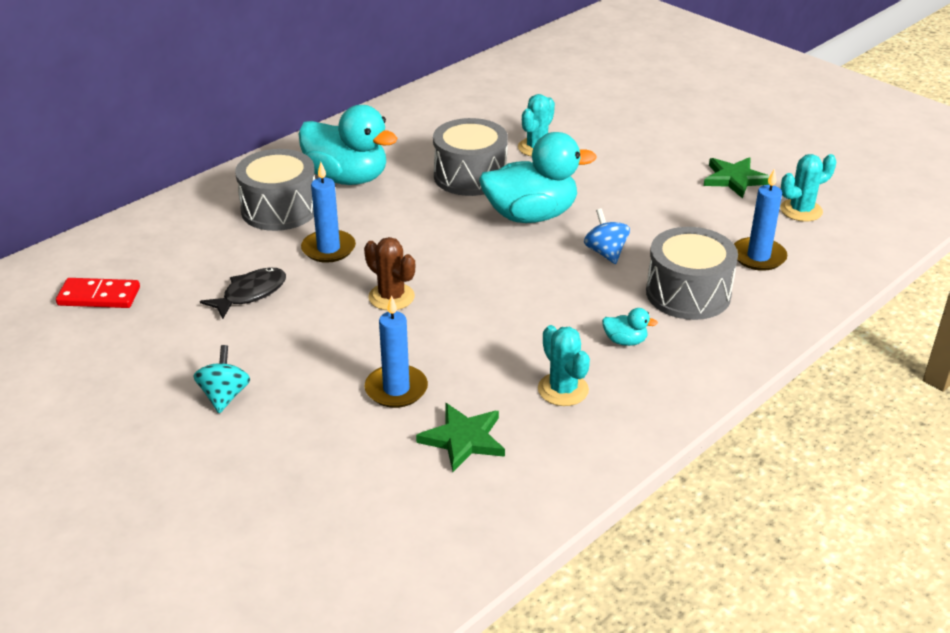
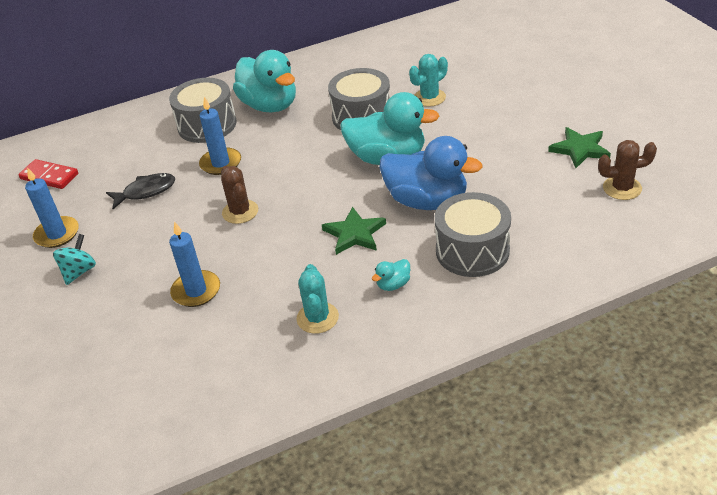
camera: 25 degrees right, 5 degrees up
(463, 439) = (217, 344): green star -> green star (354, 234)
(605, 252) = (427, 201): blue spinning top -> blue duck
(625, 341) = (393, 284): turquoise duck -> turquoise duck turned 105 degrees clockwise
(758, 256) = (555, 226): blue candle -> blue candle (57, 234)
(801, 210) = (622, 188): turquoise cactus -> brown cactus

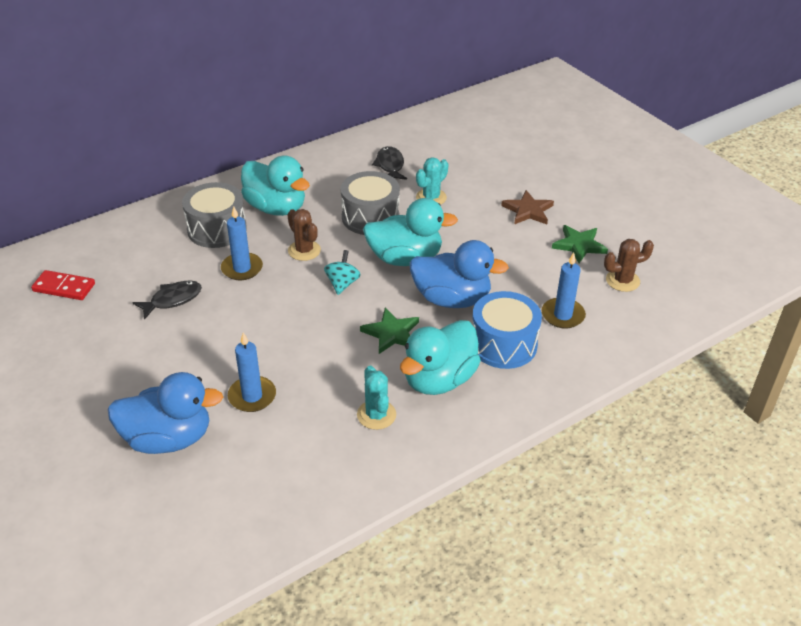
camera: 15 degrees left, 0 degrees up
(57, 234) = (91, 347): blue candle -> blue candle (562, 315)
(79, 271) = (126, 384): turquoise spinning top -> turquoise spinning top (342, 284)
(103, 328) = (168, 438): none -> blue duck
(240, 212) = (275, 316): brown cactus -> brown cactus (304, 250)
(393, 284) = (439, 379): turquoise duck -> turquoise duck, size x2.47
(394, 66) = (390, 165): none -> black fish
(472, 251) = (503, 344): grey drum -> blue drum
(530, 112) = (528, 210): none -> brown star

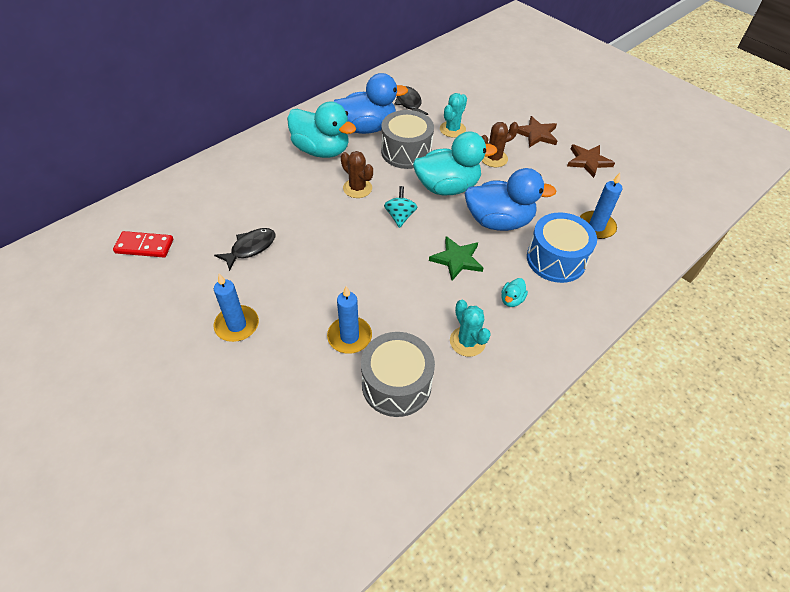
camera: 10 degrees left, 10 degrees up
(168, 438) = (282, 391): blue duck -> blue duck (367, 128)
(217, 229) = (274, 175): grey drum -> grey drum (396, 384)
(242, 268) = (306, 211): blue candle -> blue candle (237, 325)
(439, 379) = (511, 300): turquoise duck -> turquoise duck, size x0.40
(579, 245) = (588, 161): green star -> brown star
(622, 281) = (634, 190): brown cactus -> brown cactus (494, 158)

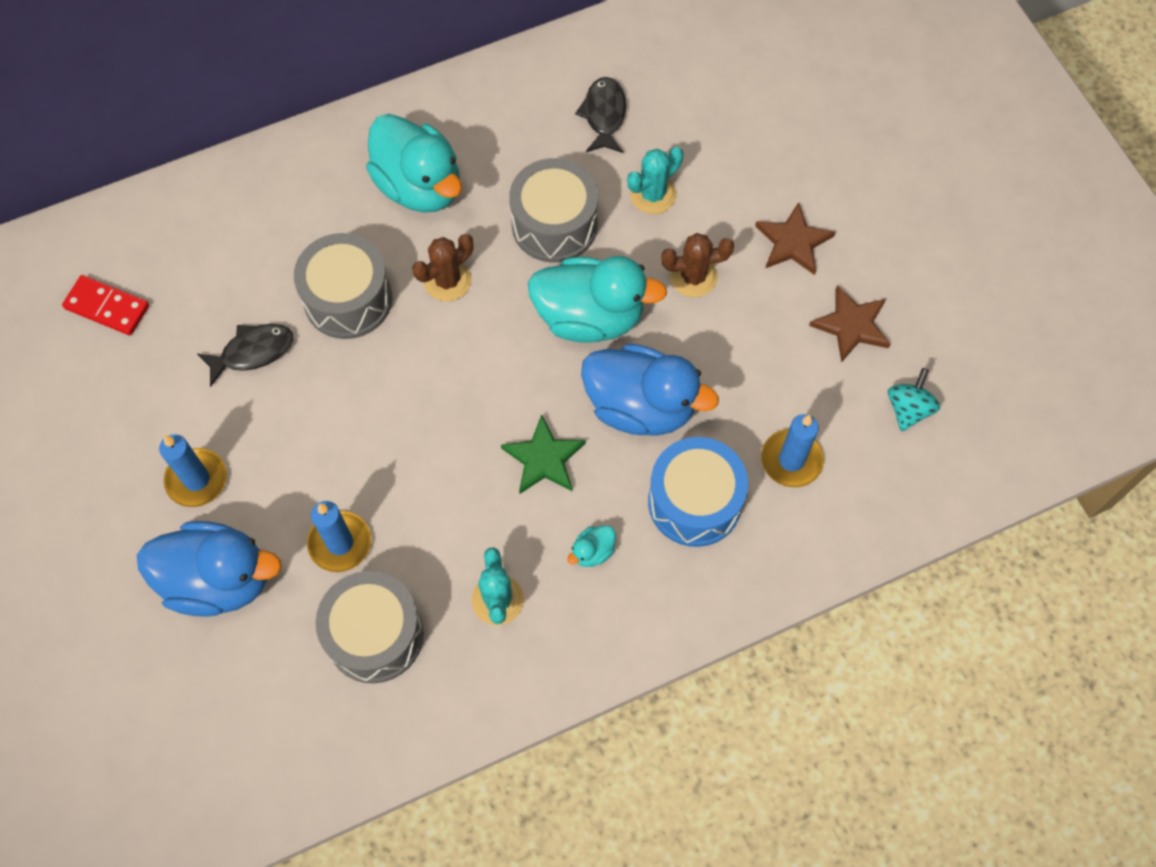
camera: 20 degrees right, 15 degrees up
(301, 209) = (348, 299): none -> grey drum
(357, 188) = (447, 280): brown cactus -> brown cactus turned 75 degrees clockwise
(367, 128) = (511, 154): blue duck -> blue duck (219, 580)
(400, 216) = (491, 354): turquoise spinning top -> turquoise spinning top (908, 409)

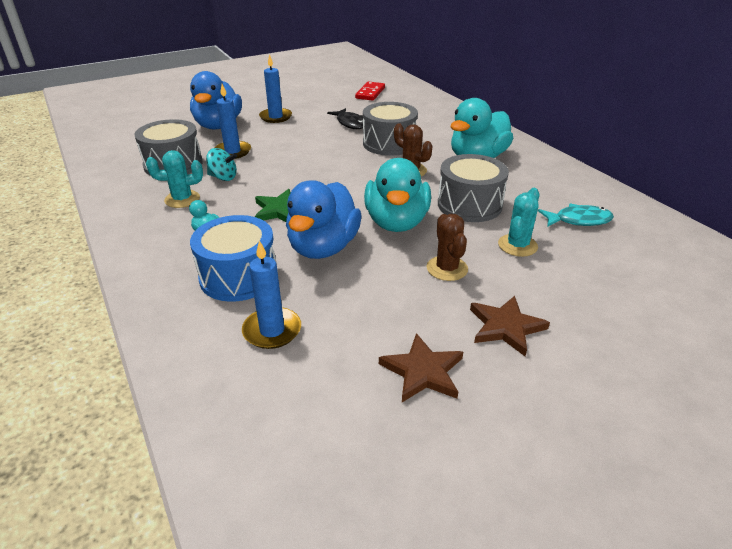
camera: 85 degrees right, 30 degrees down
(604, 115) = (578, 220): black fish -> turquoise fish
(653, 194) = (517, 245): turquoise cactus -> turquoise cactus turned 75 degrees clockwise
(908, 409) = (328, 420): turquoise spinning top -> turquoise spinning top (223, 177)

